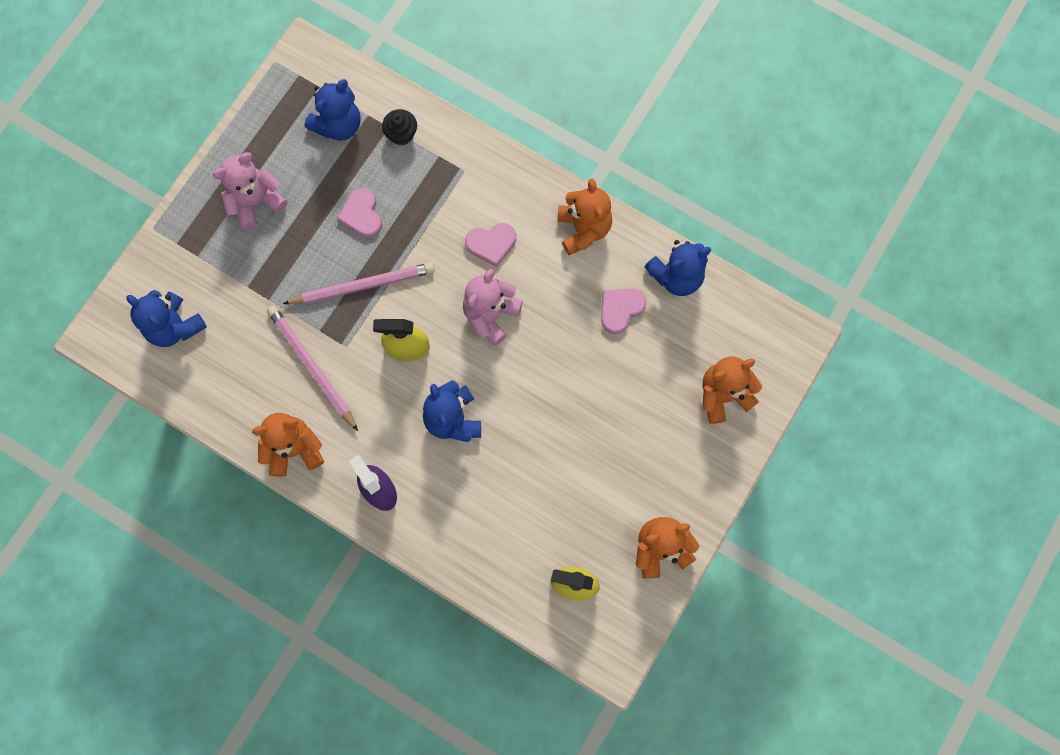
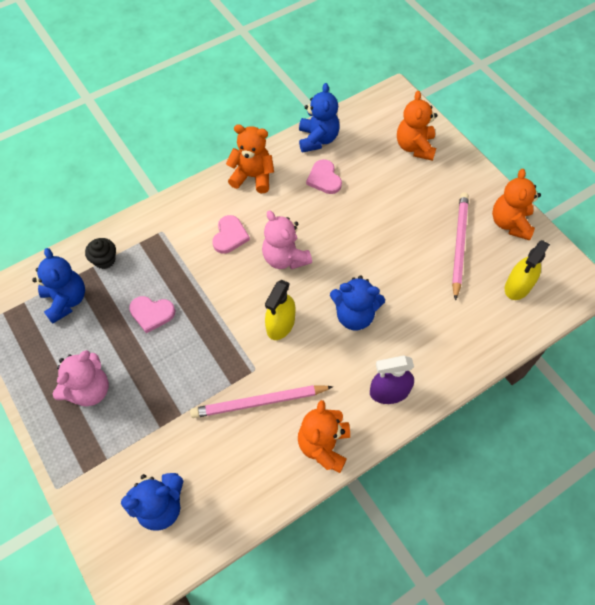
camera: 65 degrees left, 15 degrees down
(256, 202) = (89, 390): pink teddy bear -> pink teddy bear turned 135 degrees counterclockwise
(362, 285) = (211, 336): pink pencil -> pink pencil (458, 245)

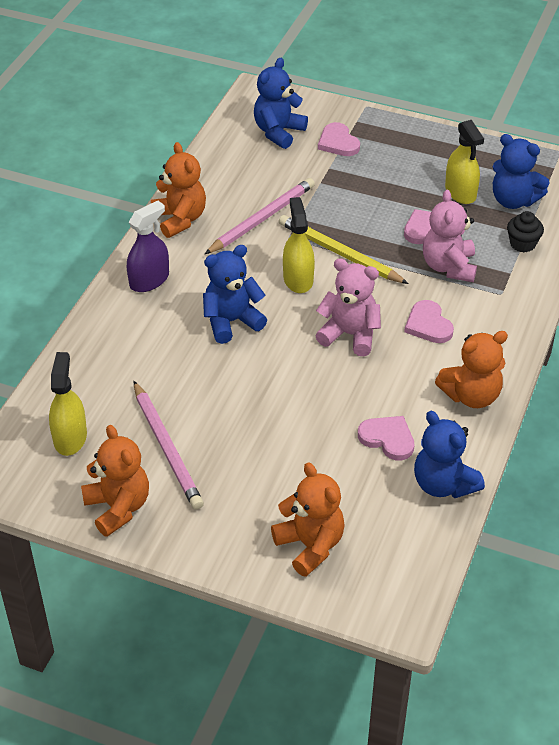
camera: 145 degrees right, 15 degrees down
(89, 390) = (413, 160): pink teddy bear -> pink teddy bear (449, 267)
(92, 333) = (460, 192): none -> yellow spray bottle
(124, 454) = (338, 142): none -> pink heart
(232, 330) = (339, 253): none -> yellow pencil

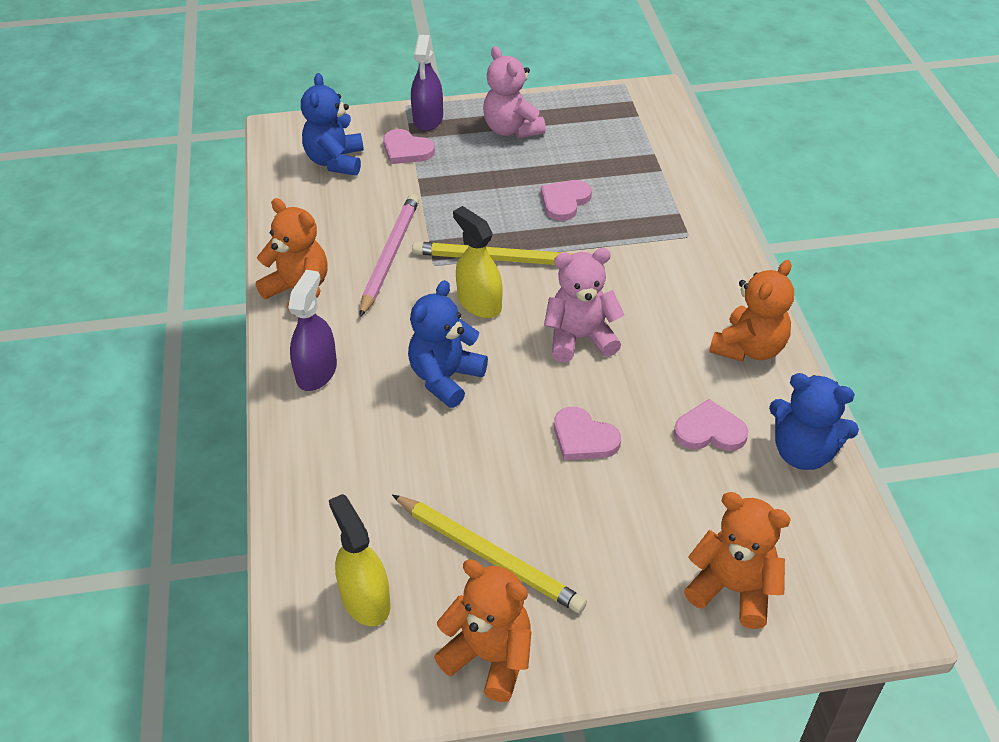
camera: 30 degrees left, 0 degrees up
(167, 448) = (489, 555): pink pencil -> yellow pencil
(374, 123) = (428, 119): none -> purple spray bottle
(428, 325) = (647, 295): pink heart -> pink heart (583, 438)
(449, 267) = (617, 230): pink teddy bear -> pink teddy bear (512, 130)
(460, 192) = (567, 154): yellow spray bottle -> none
(513, 200) = (622, 144): blue teddy bear -> none
(522, 244) = (666, 181): black cupcake -> none

